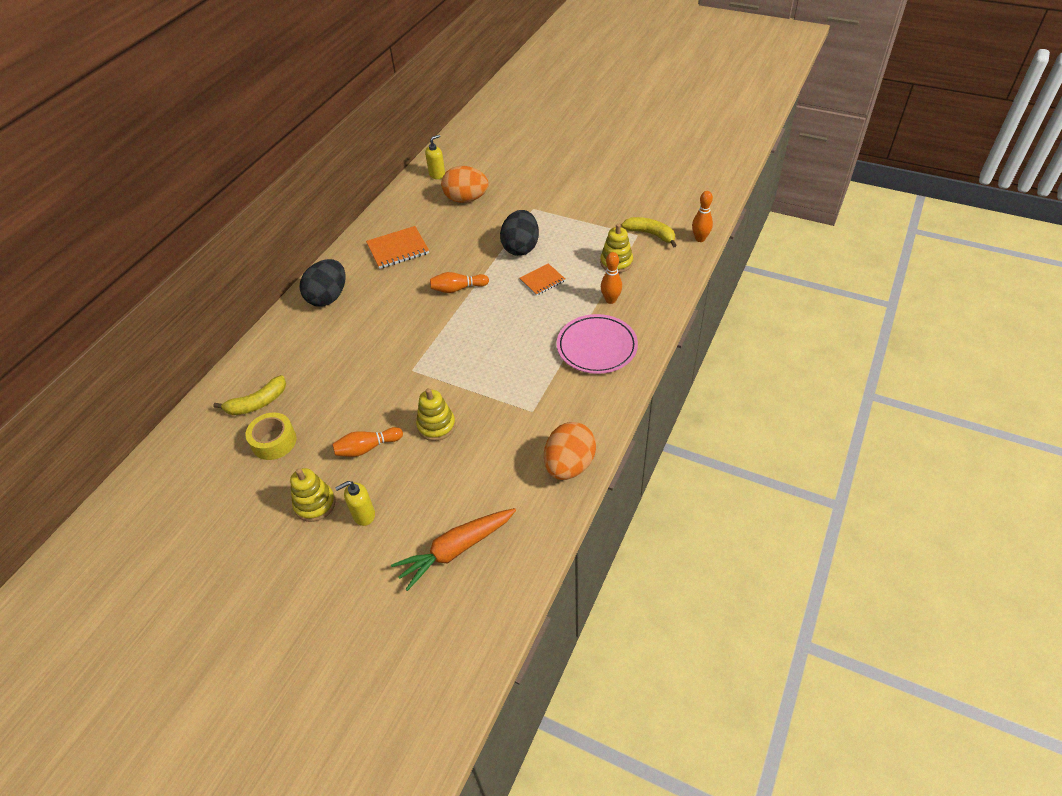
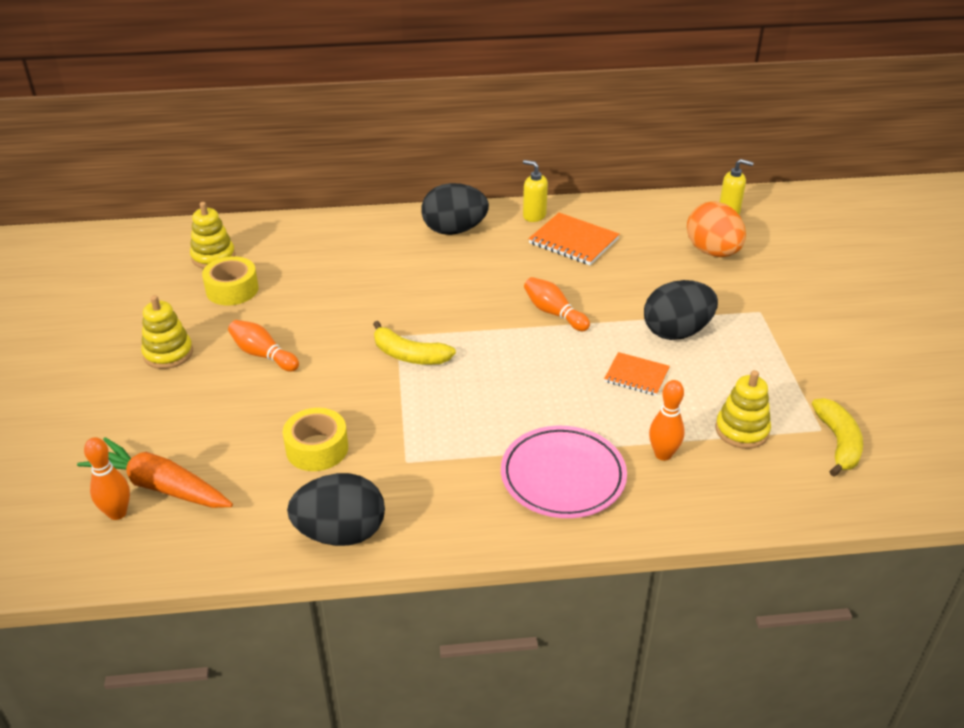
camera: 55 degrees right, 10 degrees down
(257, 403) = (275, 256): yellow banana -> yellow banana (409, 355)
(363, 515) = (172, 394): yellow soap dispenser -> yellow soap dispenser (534, 216)
(436, 426) = (328, 391): yellow stacking toy -> yellow stacking toy (213, 257)
(486, 451) = (317, 448): none -> yellow tape
(569, 465) = (341, 533): orange egg -> black egg
(700, 239) = (890, 501): orange bowling pin -> orange bowling pin (117, 513)

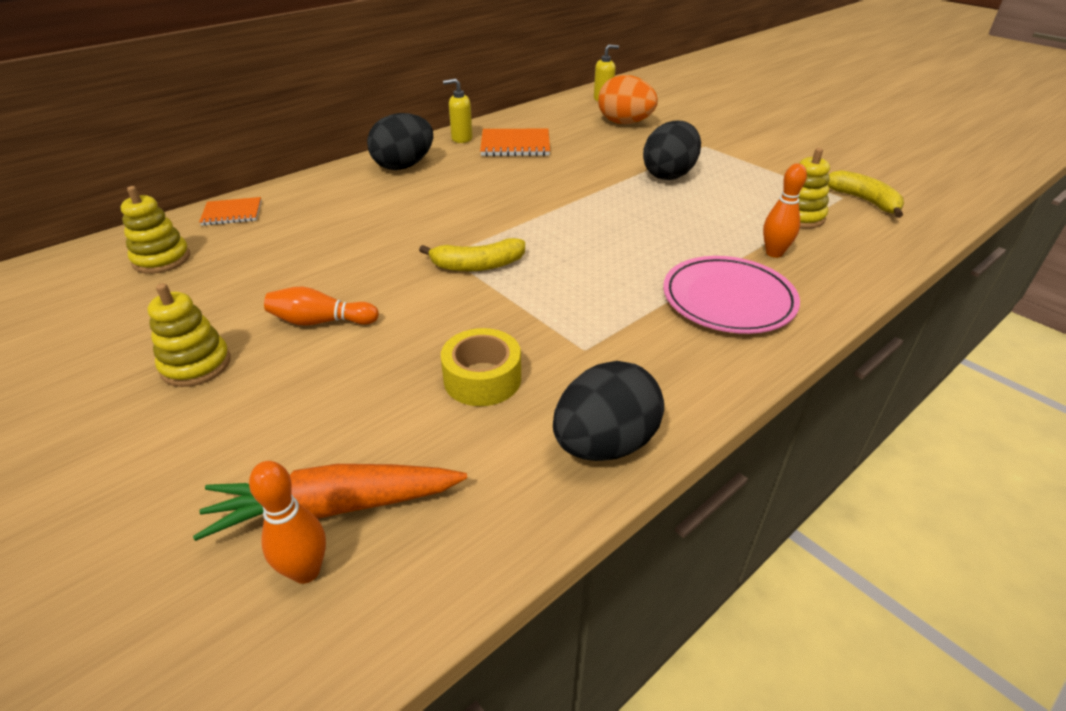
camera: 35 degrees left, 0 degrees up
(232, 289) = (217, 279): yellow tape -> none
(554, 313) = (563, 193): orange bowling pin -> none
(636, 376) = (681, 211): orange notebook -> orange notebook (232, 213)

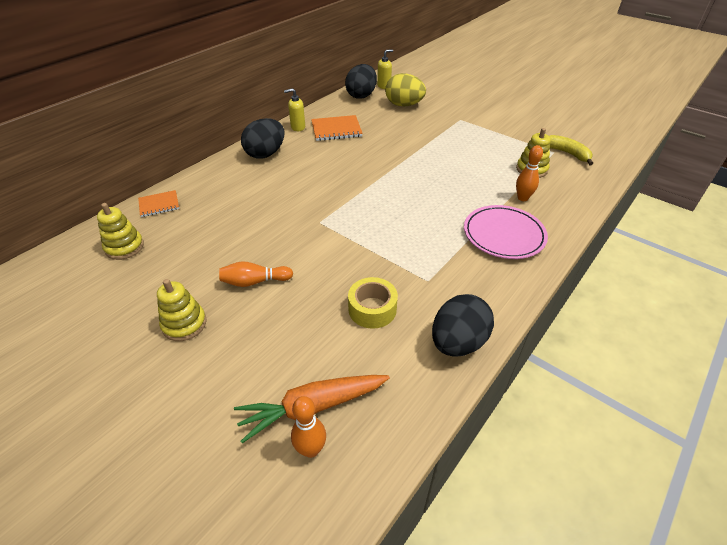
camera: 10 degrees left, 5 degrees up
(477, 265) = (342, 227): yellow banana -> none
(624, 123) = (404, 105): orange egg -> yellow egg
(669, 175) = (444, 145): black egg -> black egg (361, 95)

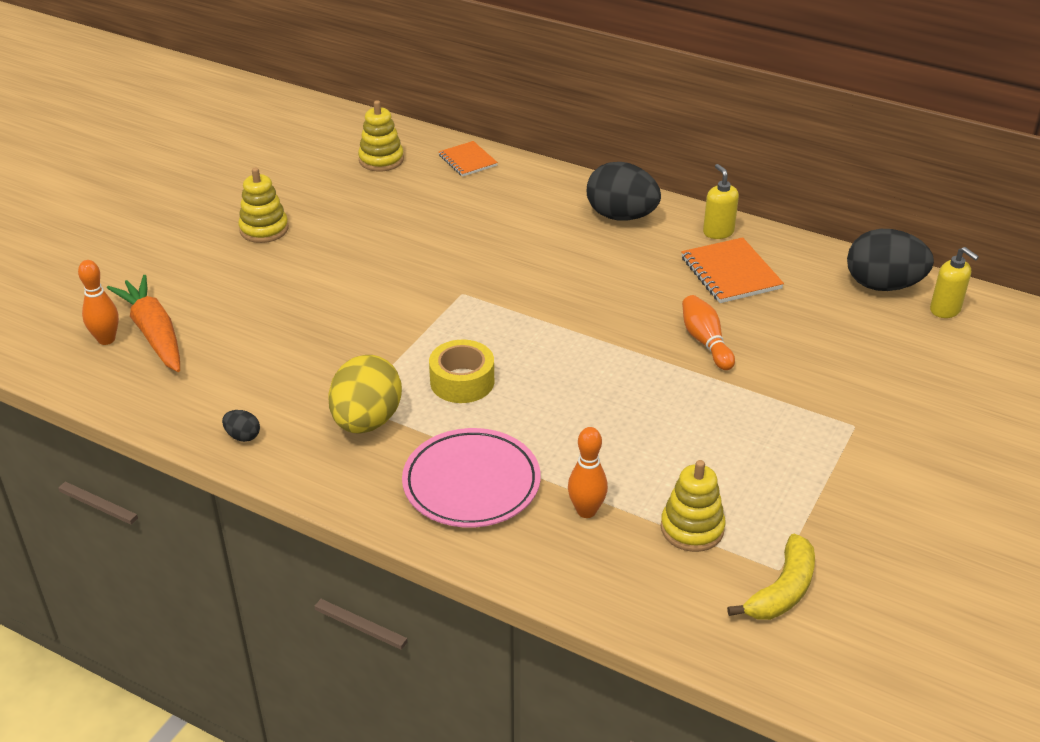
camera: 80 degrees right, 5 degrees down
(255, 281) = (334, 262): orange bowling pin -> orange bowling pin (705, 342)
(372, 309) = (295, 359): yellow tape -> yellow tape (462, 381)
(404, 105) = (874, 343): yellow egg -> yellow egg (366, 421)
(458, 342) = (243, 436): black egg -> black egg, size x0.43

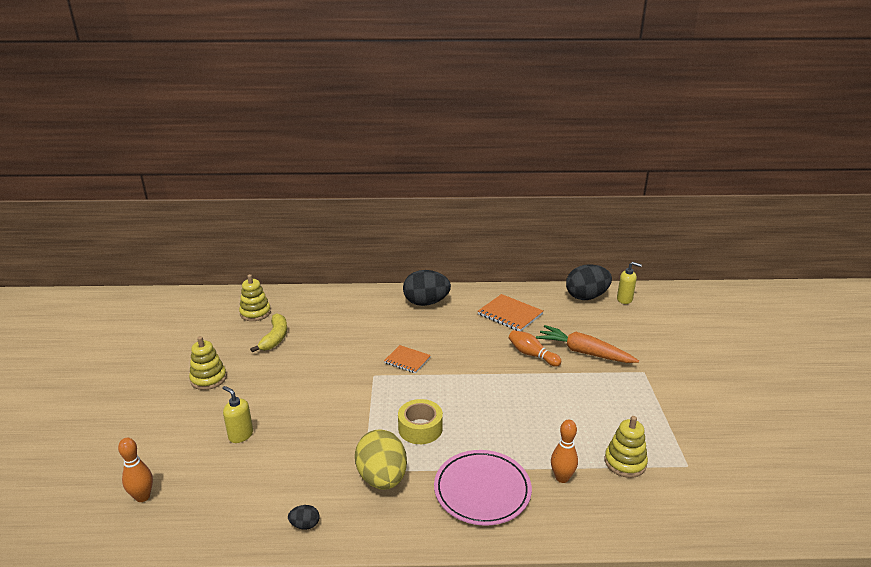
camera: 30 degrees left, 10 degrees down
(154, 333) = (179, 478): orange carrot -> orange carrot (584, 352)
(467, 160) = (310, 298): orange notebook -> orange notebook (407, 360)
(718, 232) = (484, 295): yellow soap dispenser -> yellow soap dispenser (240, 435)
(782, 590) = (701, 477): yellow banana -> yellow banana (275, 338)

